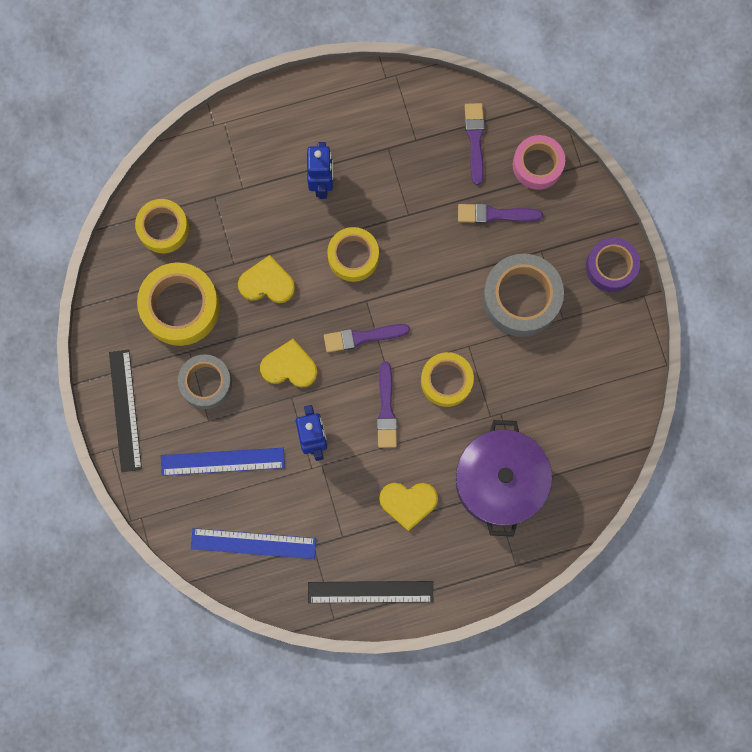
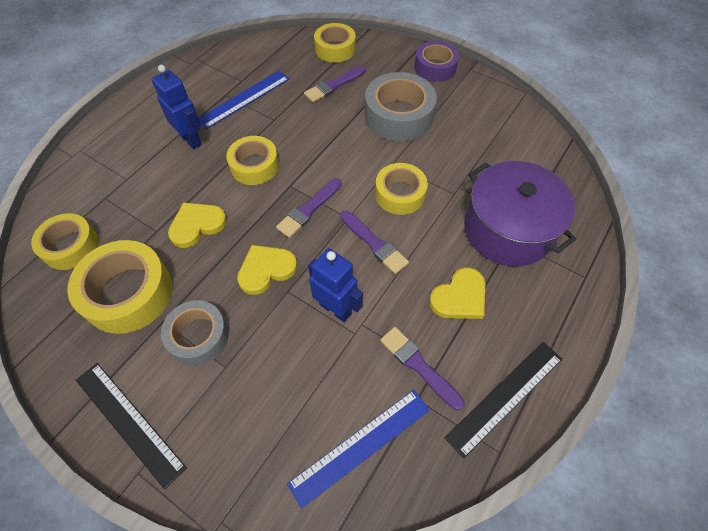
camera: 40 degrees left, 20 degrees down
(222, 461) = (267, 392): blue ruler -> blue ruler (244, 99)
(475, 140) = (282, 59): purple brush -> purple brush (418, 365)
(537, 165) = (335, 49): pink tape -> yellow tape

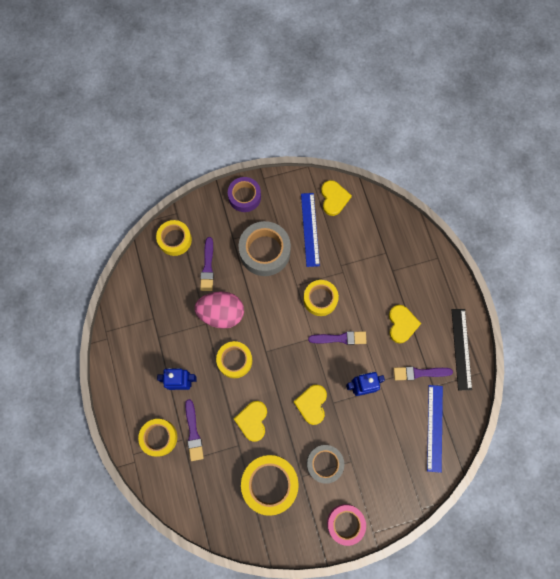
camera: 50 degrees left, 15 degrees up
(70, 246) = (211, 498): yellow tape -> yellow tape (159, 437)
(129, 422) = (345, 523): black ruler -> pink tape
(244, 99) = (172, 328): blue ruler -> blue ruler (310, 229)
(296, 124) = (221, 313): none -> pink egg
(309, 209) = (291, 354): purple brush -> purple brush (193, 433)
(508, 229) = (385, 266): purple pot -> none
(522, 132) = (334, 198): none -> yellow heart

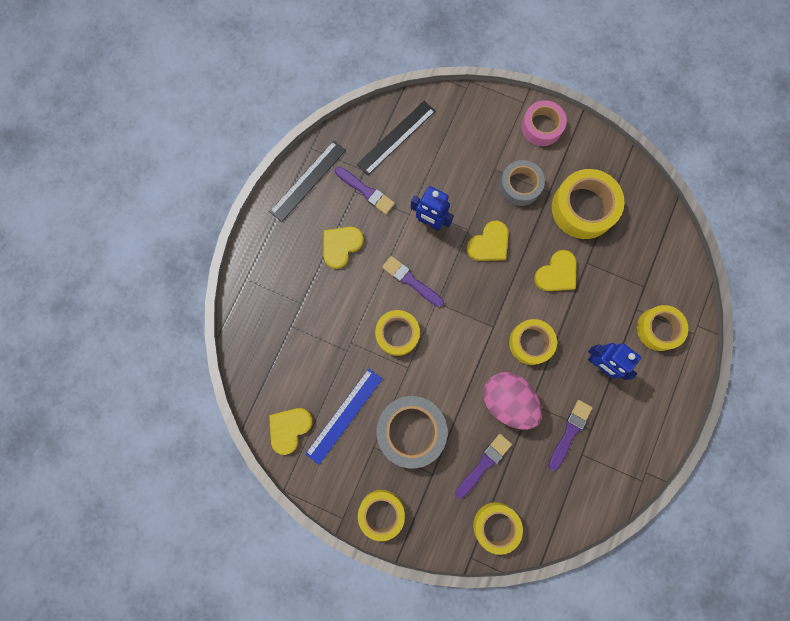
camera: 140 degrees left, 5 degrees up
(193, 433) = (622, 307): purple brush -> purple brush (569, 432)
(244, 197) = (381, 513): purple tape -> yellow tape
(434, 428) = (396, 137): blue ruler -> black ruler

